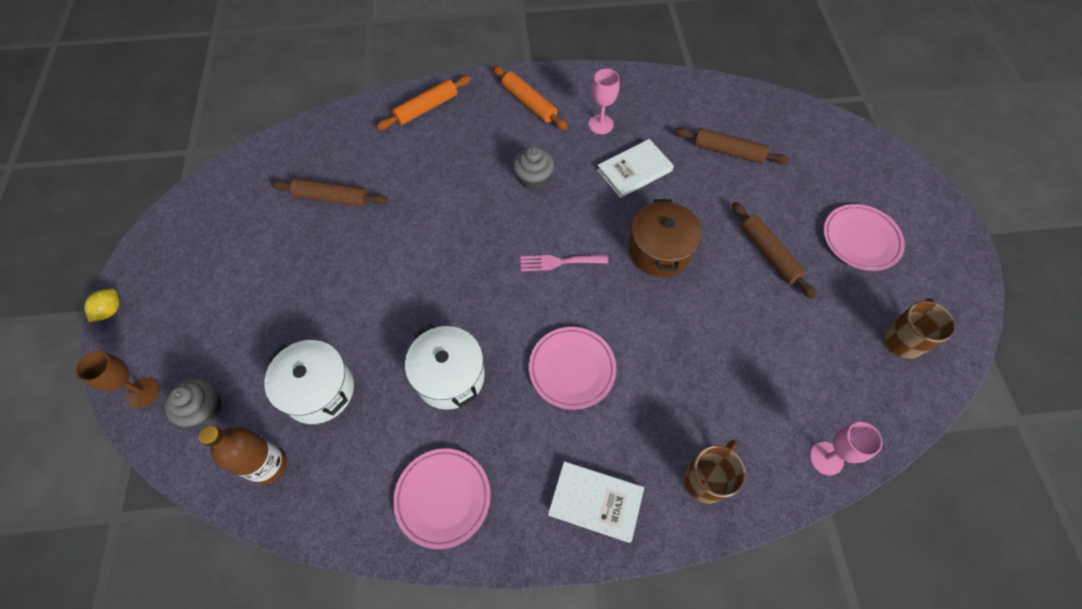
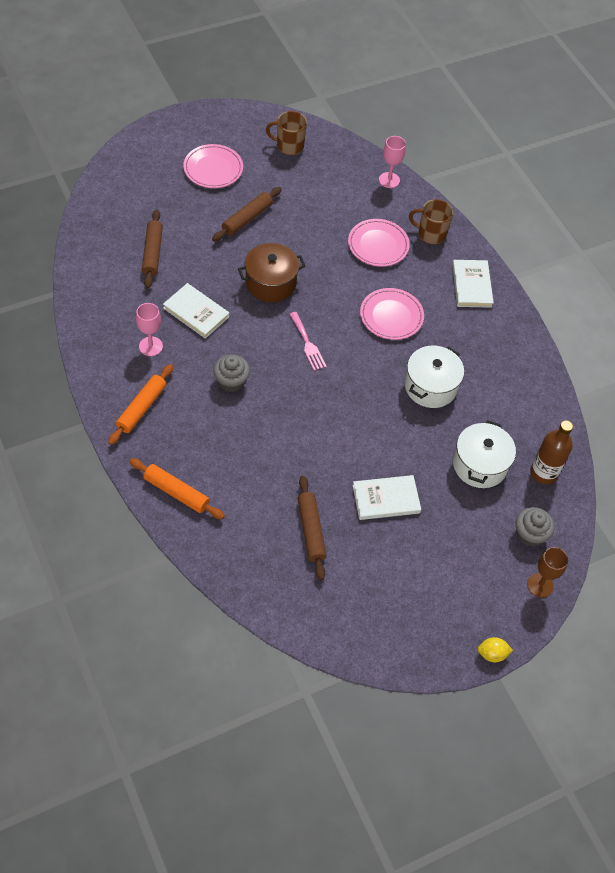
camera: 115 degrees left, 5 degrees down
(329, 274) = (386, 499): none -> white book
(443, 498) = (510, 364): pink plate -> pink plate (378, 245)

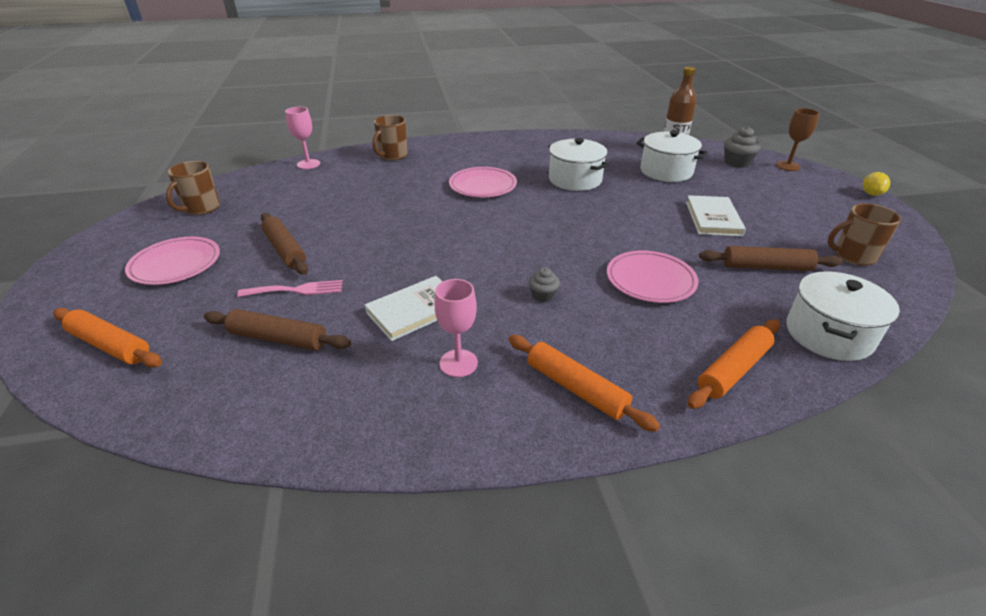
camera: 70 degrees left, 20 degrees down
(129, 181) = (110, 345): none -> orange rolling pin
(228, 557) = (828, 334): none -> white pot
(231, 381) = (543, 295): grey cupcake -> grey cupcake, size x0.62
(270, 283) = (399, 247): brown pot -> none
(307, 344) = (501, 235): pink fork -> pink fork (296, 290)
(349, 602) = (853, 256): none -> brown mug
(378, 245) = (388, 180): pink plate -> pink plate (650, 280)
(471, 285) = (464, 148): white book -> none

